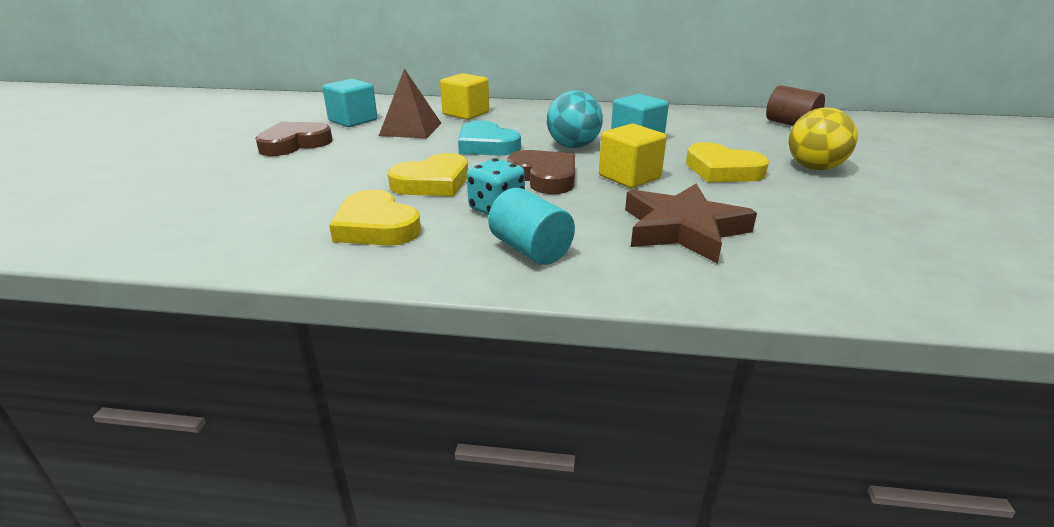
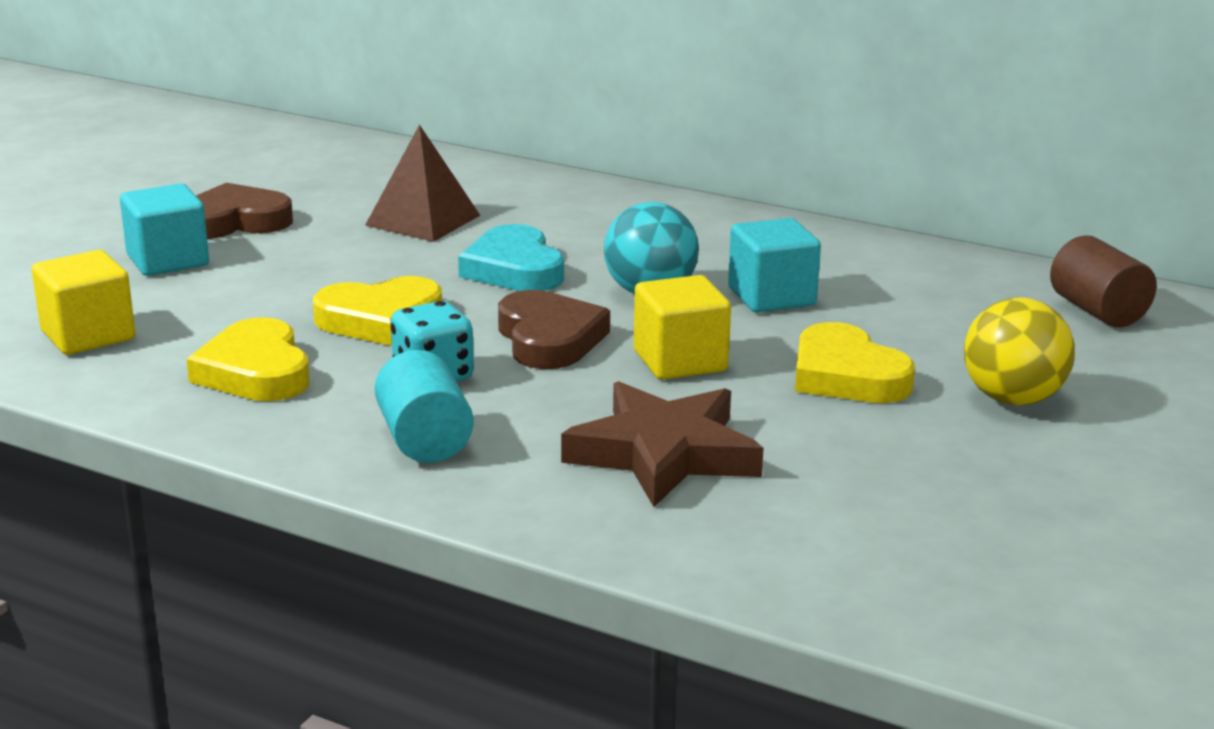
camera: 20 degrees right, 5 degrees down
(353, 120) = (347, 190): turquoise cube -> turquoise cube (168, 260)
(466, 113) = (536, 202): yellow cube -> yellow cube (88, 335)

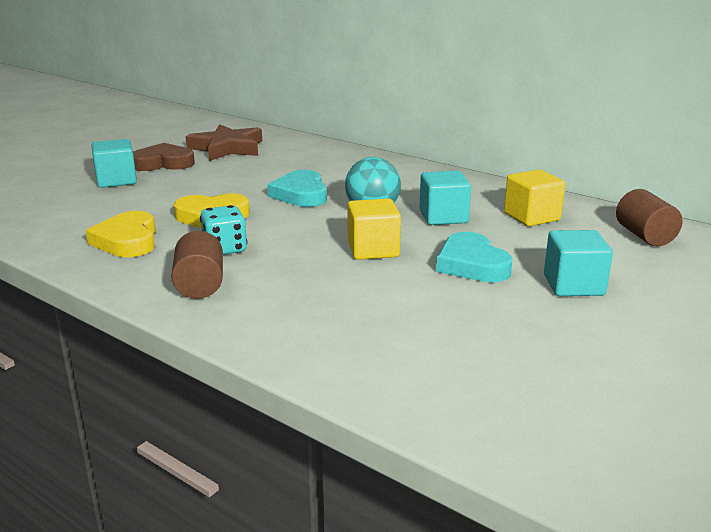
camera: 10 degrees right, 0 degrees up
(88, 335) = (50, 216): yellow cube -> yellow cube (531, 217)
(423, 220) = (263, 167): brown pyramid -> none
(424, 440) = (200, 285): turquoise cylinder -> brown cylinder
(549, 339) = (302, 232): brown heart -> none
(663, 453) = (338, 303): brown star -> brown star (227, 148)
(846, 375) = (471, 264): yellow heart -> turquoise heart
(1012, 399) = (573, 285): yellow ball -> turquoise cube

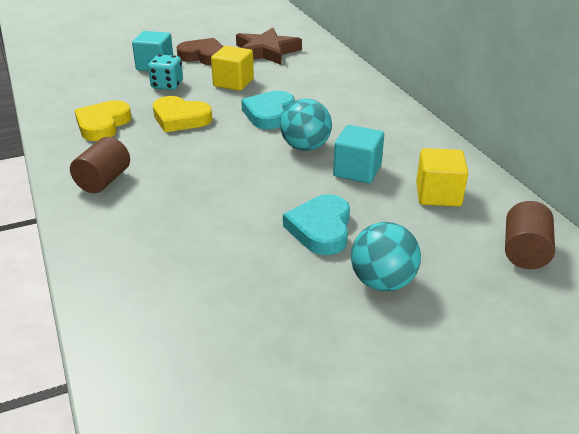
camera: 30 degrees right, 10 degrees up
(225, 249) = (155, 152): turquoise dice -> turquoise dice (167, 85)
(373, 249) = (259, 187): yellow cube -> yellow cube (233, 83)
(573, 285) = (382, 282): turquoise cube -> turquoise ball

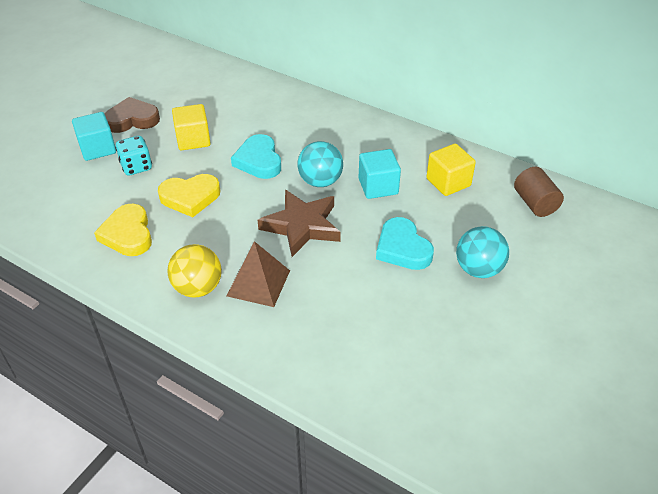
camera: 35 degrees left, 10 degrees up
(104, 181) = (198, 288): brown cylinder -> yellow ball
(155, 198) = (258, 283): none -> brown pyramid
(266, 51) = (184, 92): brown star -> brown star (302, 226)

